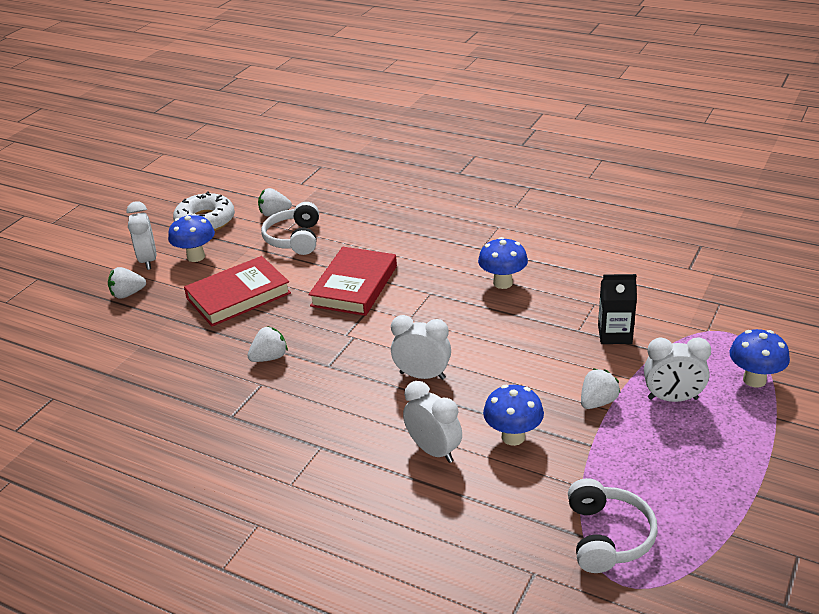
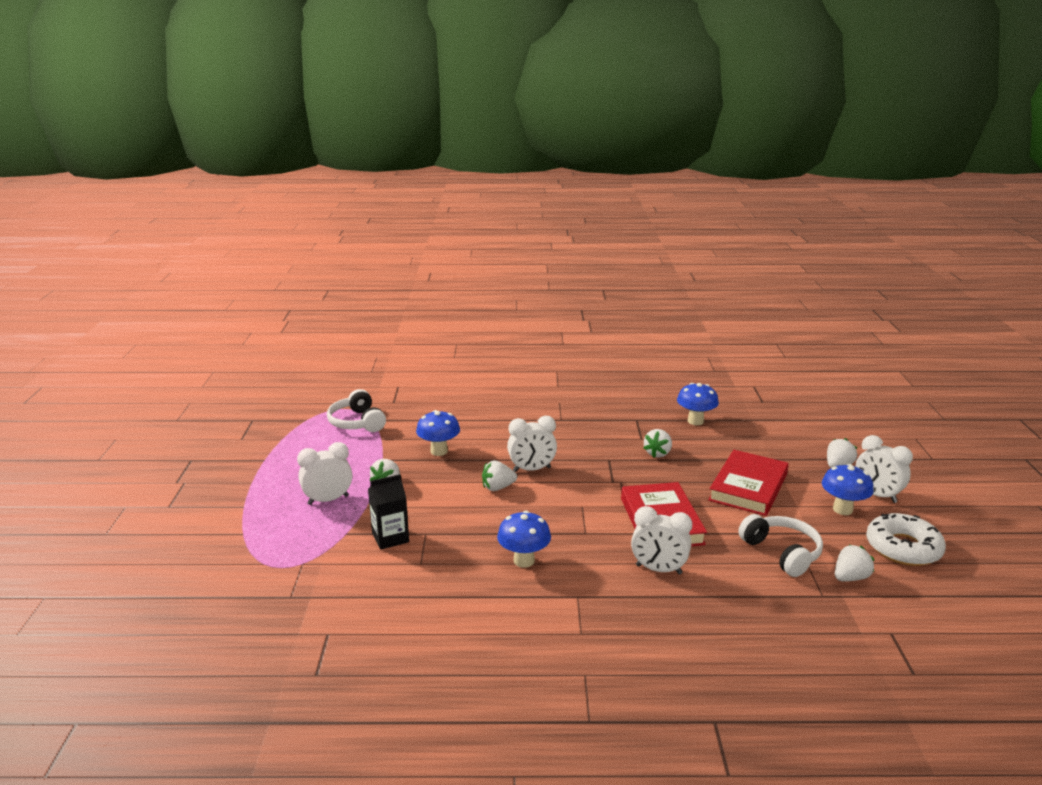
camera: 150 degrees right, 10 degrees down
(433, 450) = (487, 433): white clock -> white clock (658, 569)
(476, 362) = (498, 487): none -> white strawberry
(754, 380) = (259, 529): blue mushroom -> blue mushroom (695, 421)

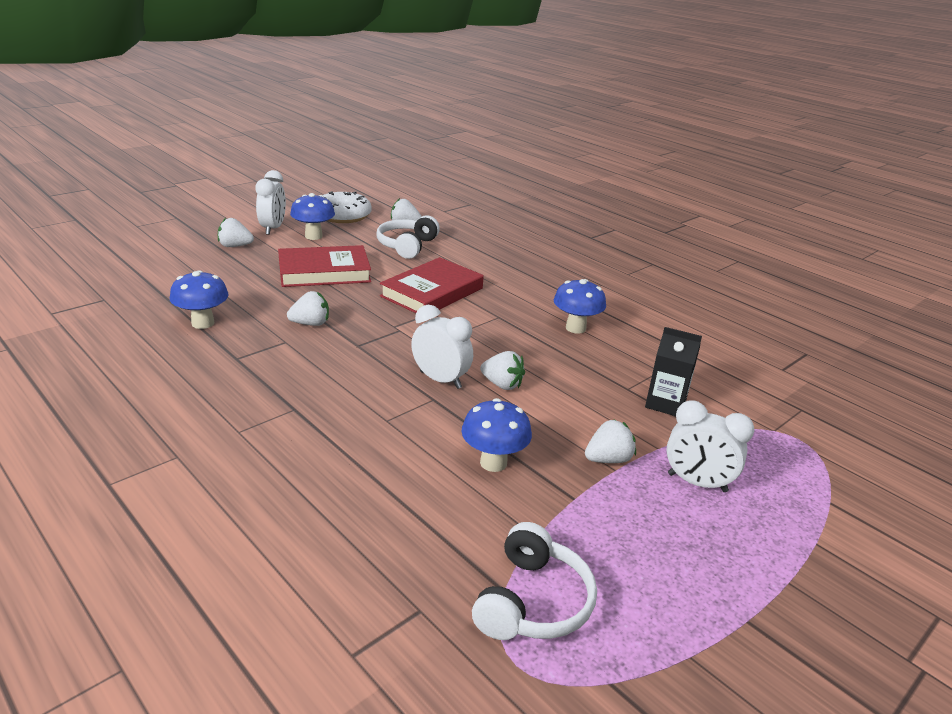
camera: 135 degrees left, 5 degrees up
(658, 569) = (496, 278): white clock -> none

